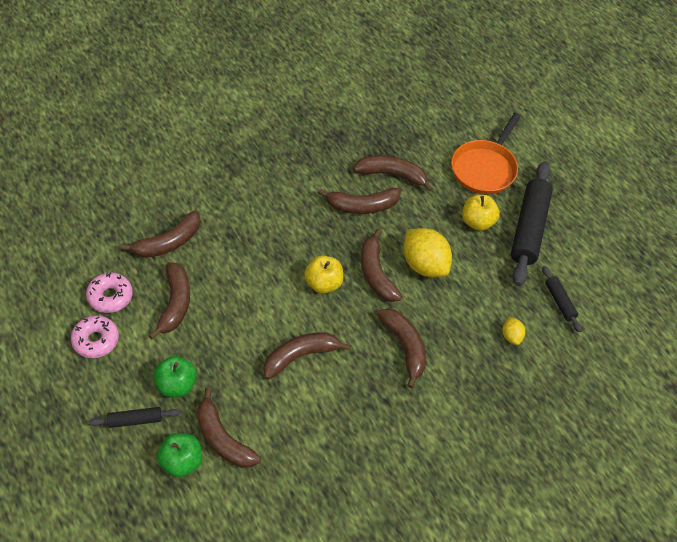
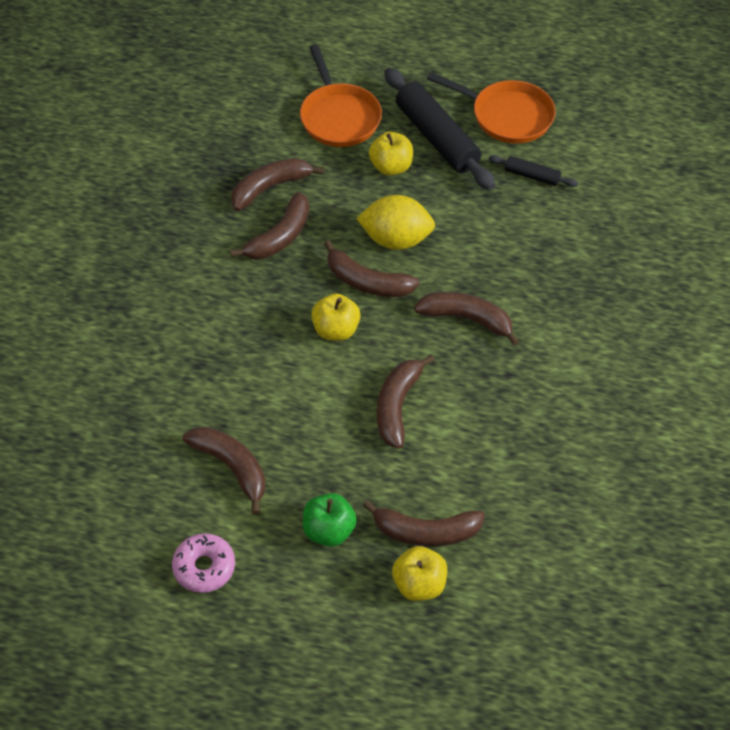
camera: 45 degrees left, 0 degrees up
(110, 297) = (163, 519): pink donut -> none
(135, 420) = (334, 594): black rolling pin -> none
(168, 242) = (150, 423): brown banana -> none
(181, 462) = (419, 584): green apple -> yellow apple
(511, 336) = (532, 235): yellow lemon -> none
(592, 253) = (507, 116): none -> orange pan

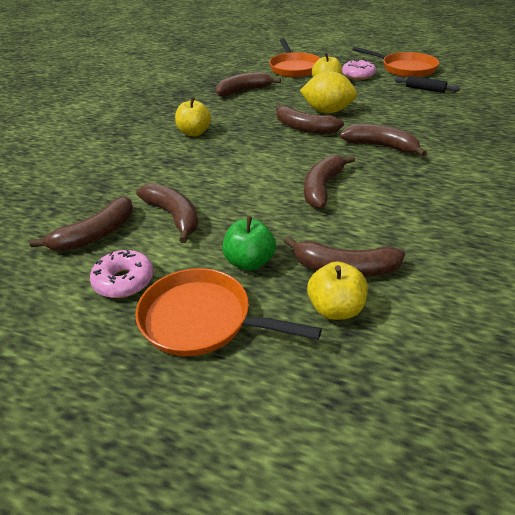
camera: 10 degrees right, 15 degrees down
(280, 236) = (245, 108): brown banana -> brown banana (95, 235)
(295, 608) = (202, 320): none -> orange pan
(335, 330) = (277, 148): yellow apple -> yellow apple (194, 133)
(437, 138) = (358, 75): black rolling pin -> pink donut

